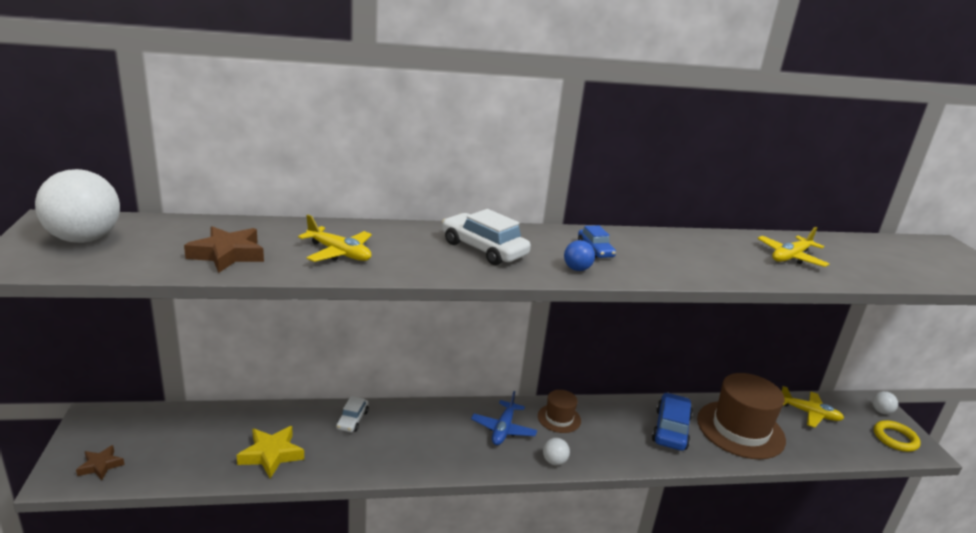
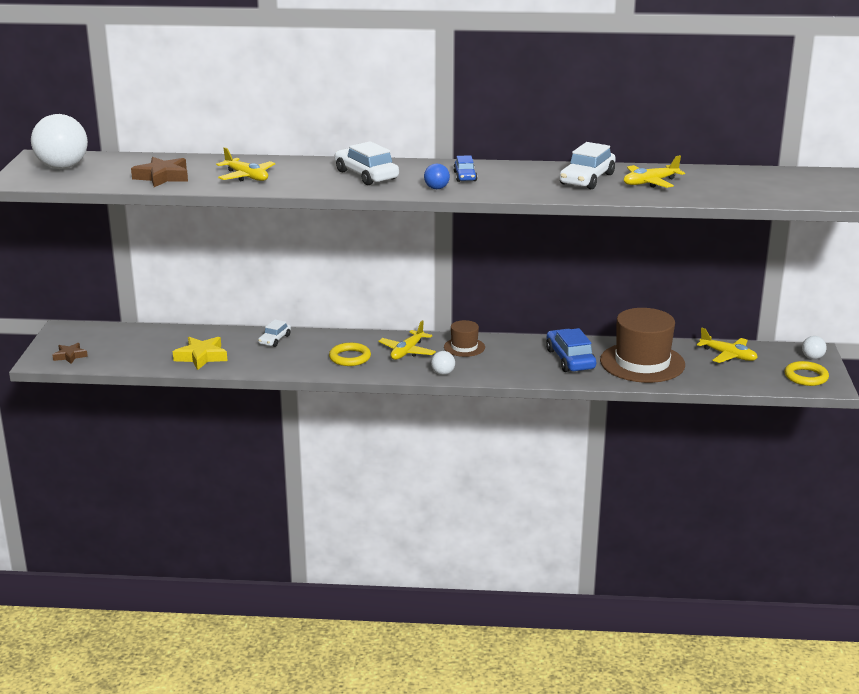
camera: 15 degrees right, 0 degrees up
(445, 443) = (350, 357): none -> yellow ring
(503, 429) = (407, 351): blue plane -> yellow plane
(671, 429) = (570, 359): blue car -> blue car turned 45 degrees counterclockwise
(724, 253) = (587, 179): none -> white car

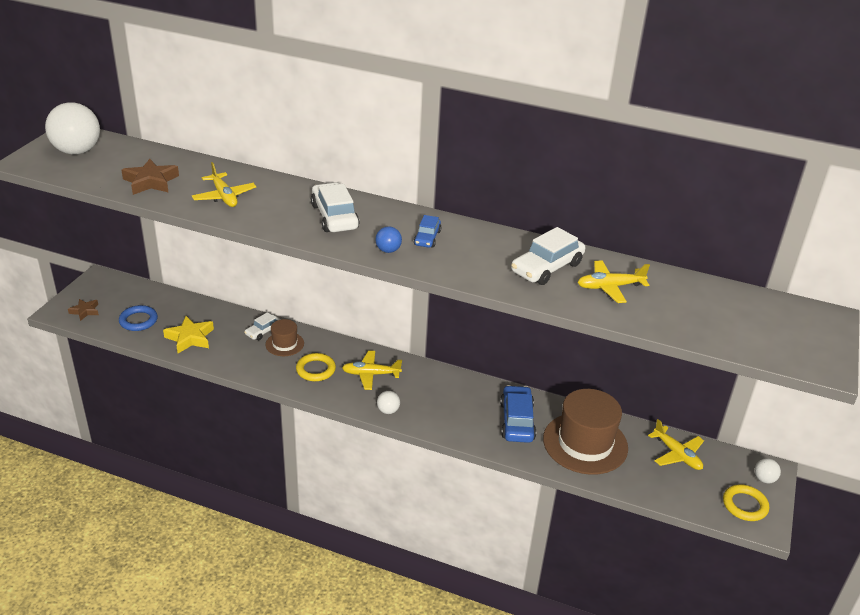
camera: 15 degrees right, 10 degrees up
(135, 353) = (138, 320): none -> blue ring
(407, 351) = (370, 374): yellow plane -> yellow plane turned 45 degrees clockwise
(464, 347) = (425, 381): brown hat -> brown hat (284, 344)

